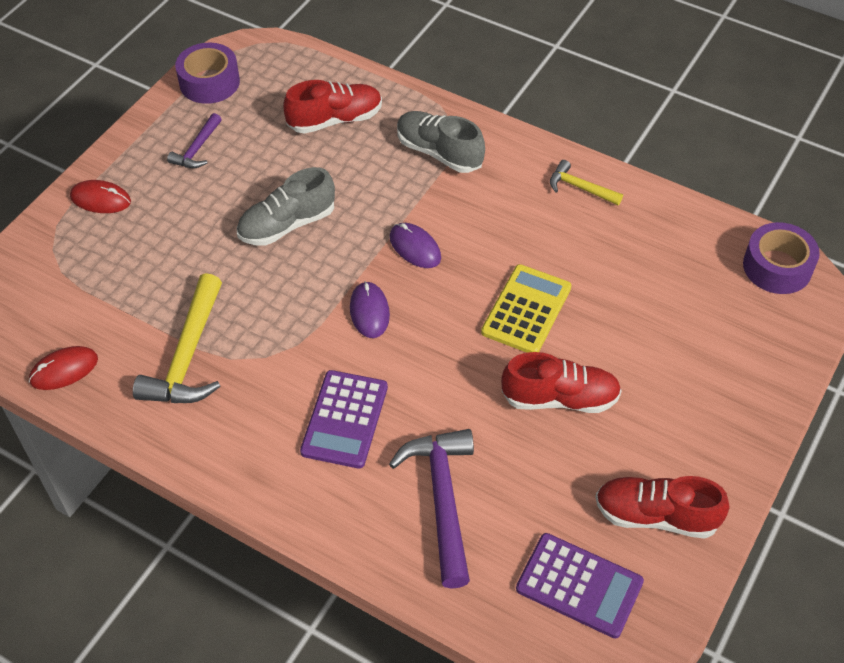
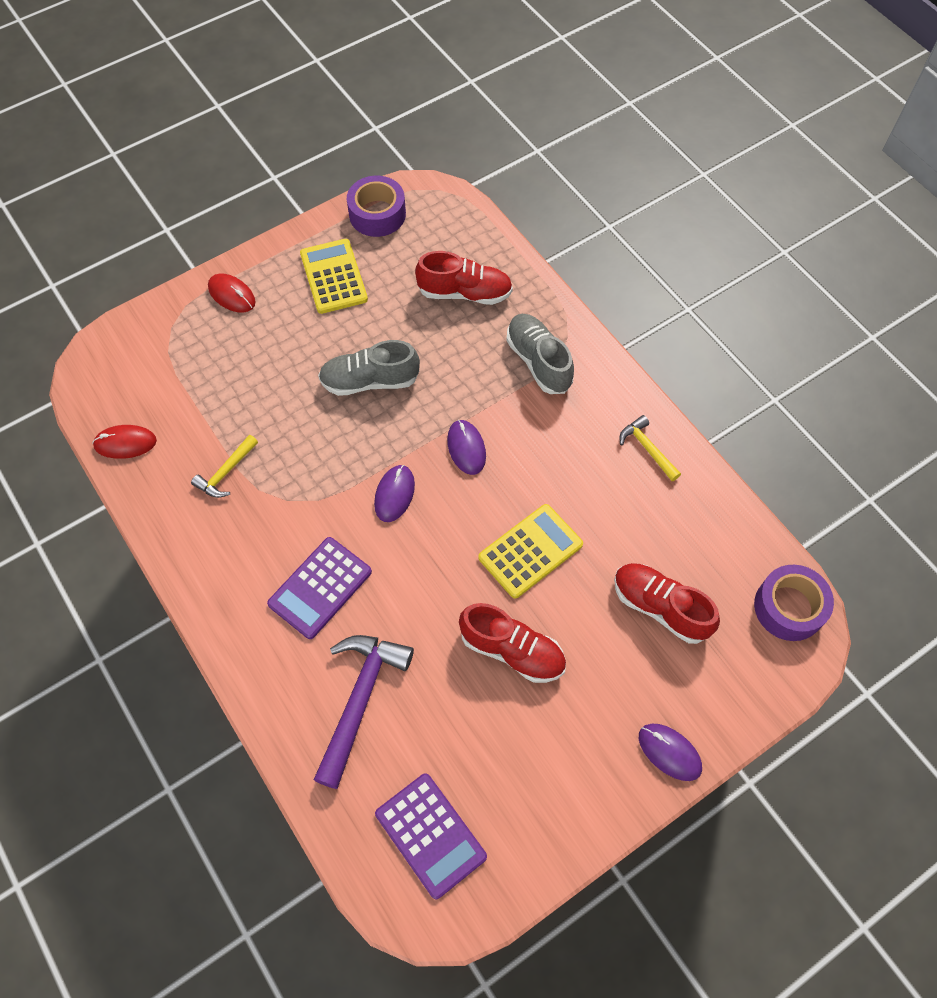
camera: 25 degrees right, 10 degrees up
(188, 356) = (226, 472): yellow hammer -> yellow hammer, size x0.54
(197, 149) = (334, 277): purple hammer -> yellow calculator
(656, 516) = (533, 802): red shoe -> red shoe (660, 607)
(748, 423) = (669, 752): none -> purple mouse

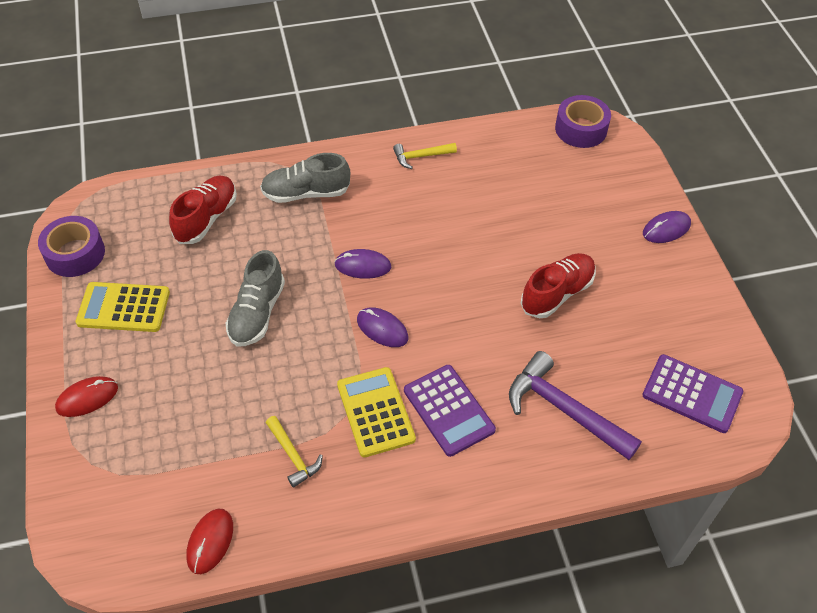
camera: 70 degrees left, 10 degrees down
(430, 835) = (692, 394): purple calculator -> purple calculator turned 45 degrees clockwise
(530, 551) = (477, 255): yellow calculator -> yellow calculator (375, 412)
(660, 607) = (554, 195): red shoe -> none

